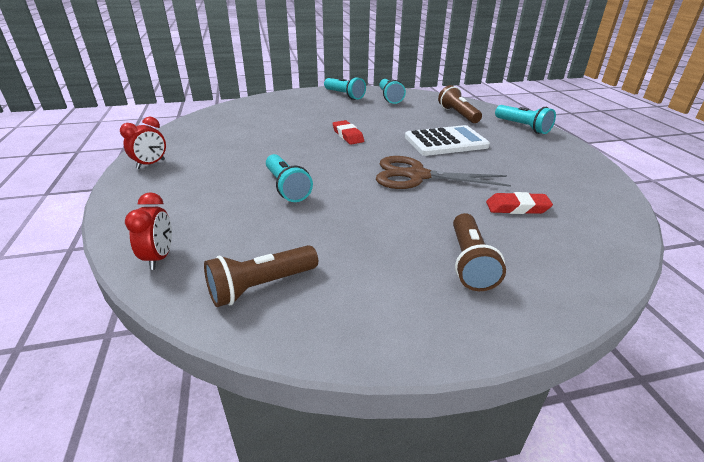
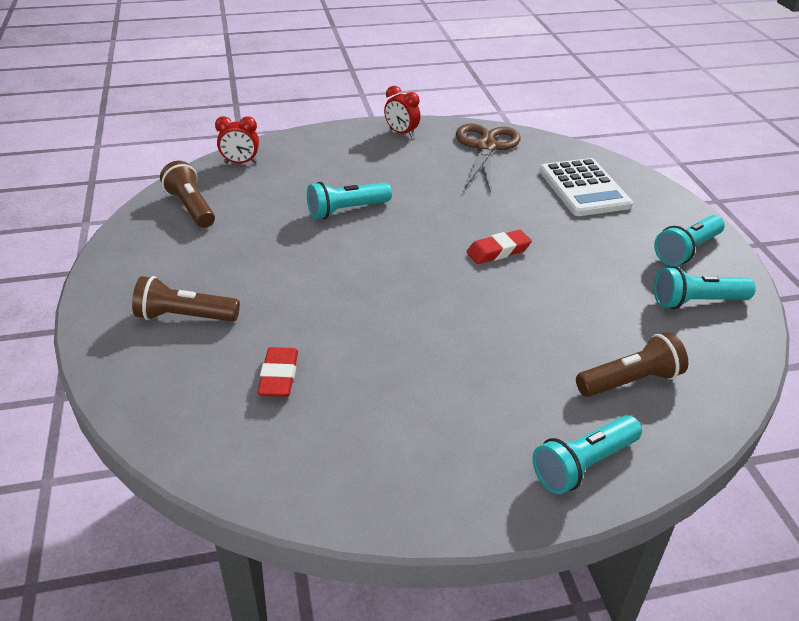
camera: 90 degrees right, 5 degrees up
(417, 176) = (370, 302): brown scissors -> brown scissors (485, 147)
(445, 142) = (489, 344): white calculator -> white calculator (584, 188)

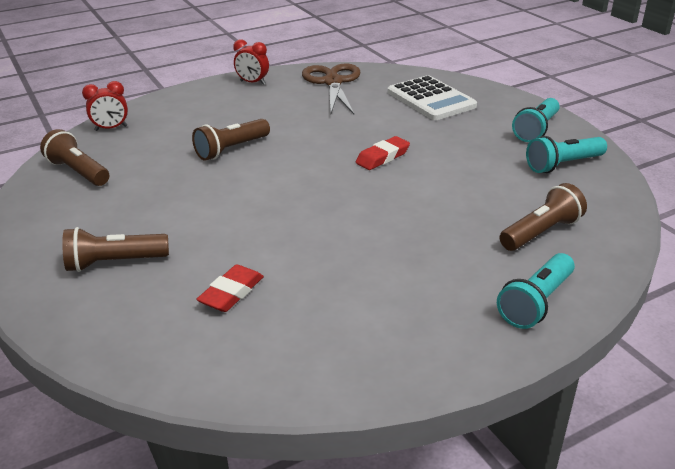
camera: 15 degrees left, 5 degrees down
(279, 376) = (231, 293): red eraser -> red eraser turned 45 degrees clockwise
(346, 210) = (231, 149): turquoise flashlight -> brown flashlight

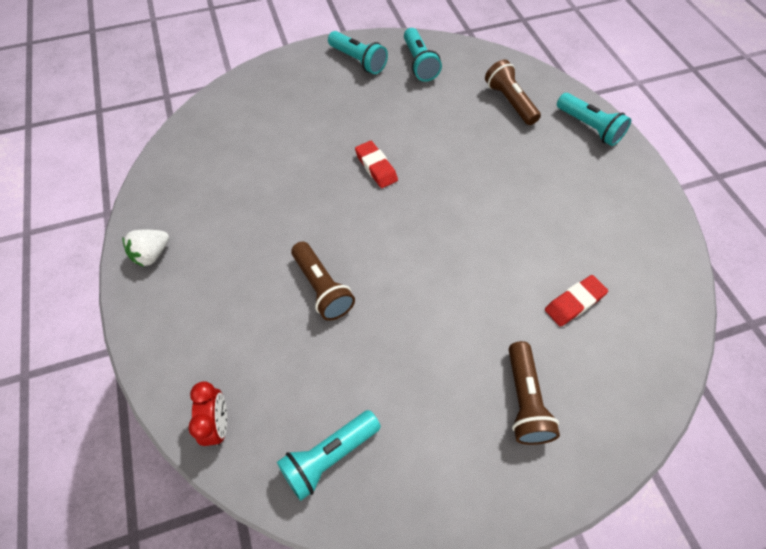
camera: 80 degrees left, 25 degrees up
(78, 172) = (329, 456): brown flashlight -> turquoise flashlight
(231, 293) = (574, 302): red eraser -> red eraser turned 75 degrees counterclockwise
(252, 83) = (152, 254): red clock -> white strawberry
(333, 82) = (191, 178): brown scissors -> none
(431, 99) = (271, 110): white calculator -> none

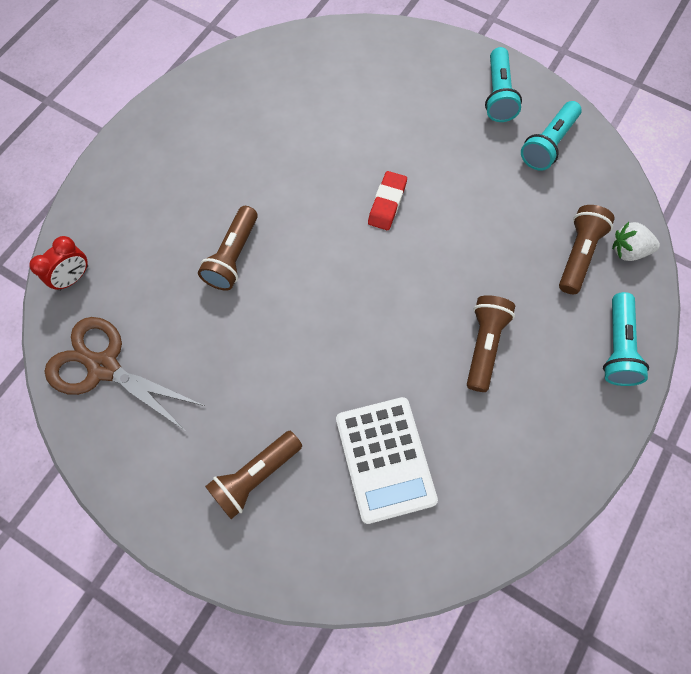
camera: 50 degrees right, 10 degrees up
(152, 254) = (164, 122): white strawberry -> white strawberry (628, 250)
(329, 456) = (104, 367): turquoise flashlight -> brown scissors
(532, 189) = (484, 345): none -> brown flashlight
(574, 302) = (385, 459): red eraser -> white calculator

